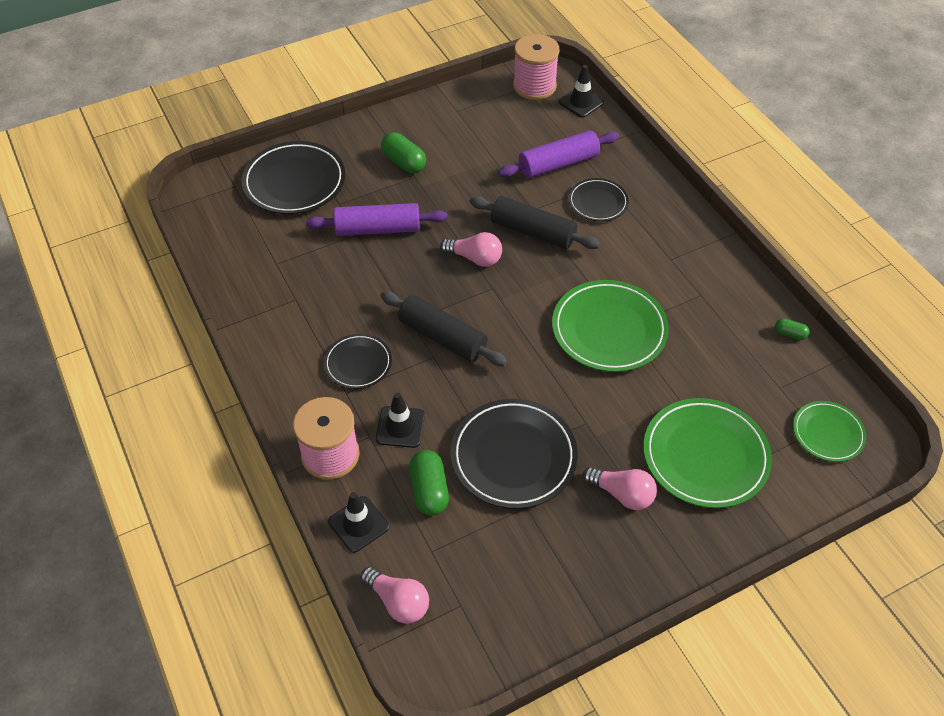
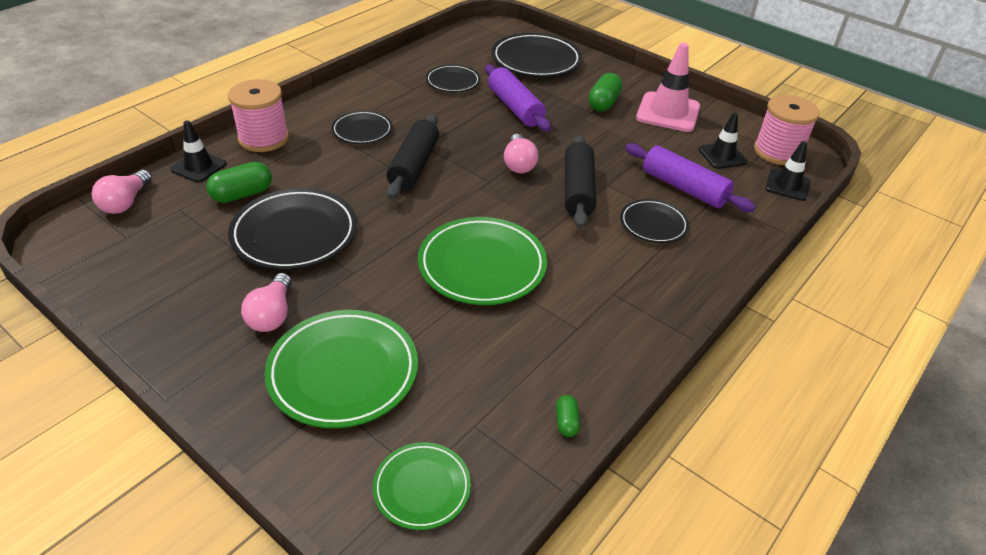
camera: 65 degrees right, 10 degrees down
(300, 262) = (453, 81): none -> black plate
(400, 427) = (304, 165): black traffic cone -> black traffic cone (722, 156)
(442, 126) = (668, 112): none -> pink traffic cone

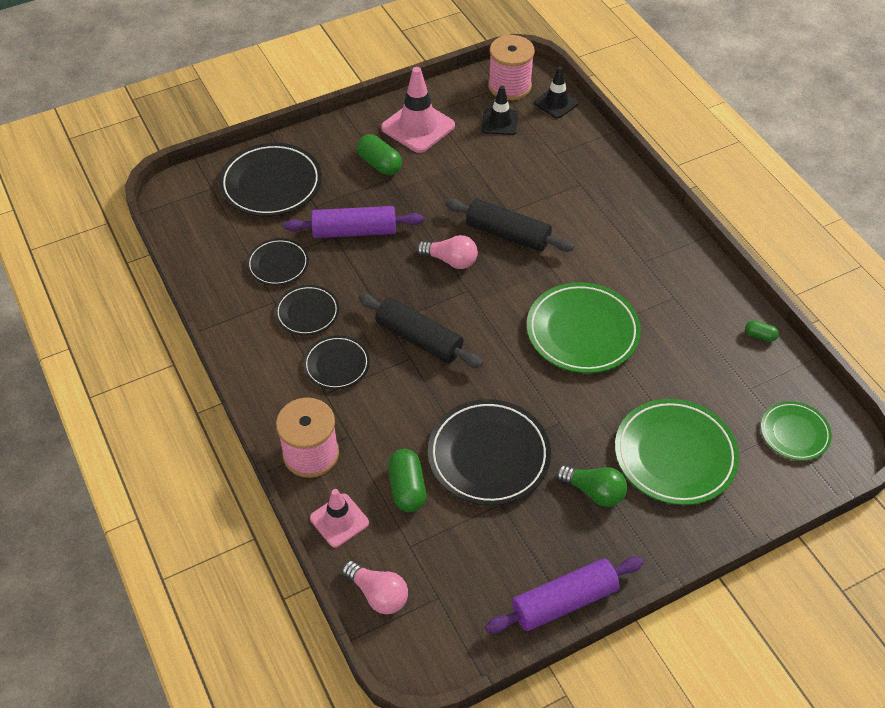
camera: 65 degrees left, 10 degrees up
(199, 167) = (339, 520): black traffic cone -> pink traffic cone
(272, 315) = (594, 491): pink light bulb -> green light bulb
(653, 224) = (572, 204): black plate -> black plate (307, 312)
(684, 188) = (533, 165): purple rolling pin -> purple rolling pin (564, 601)

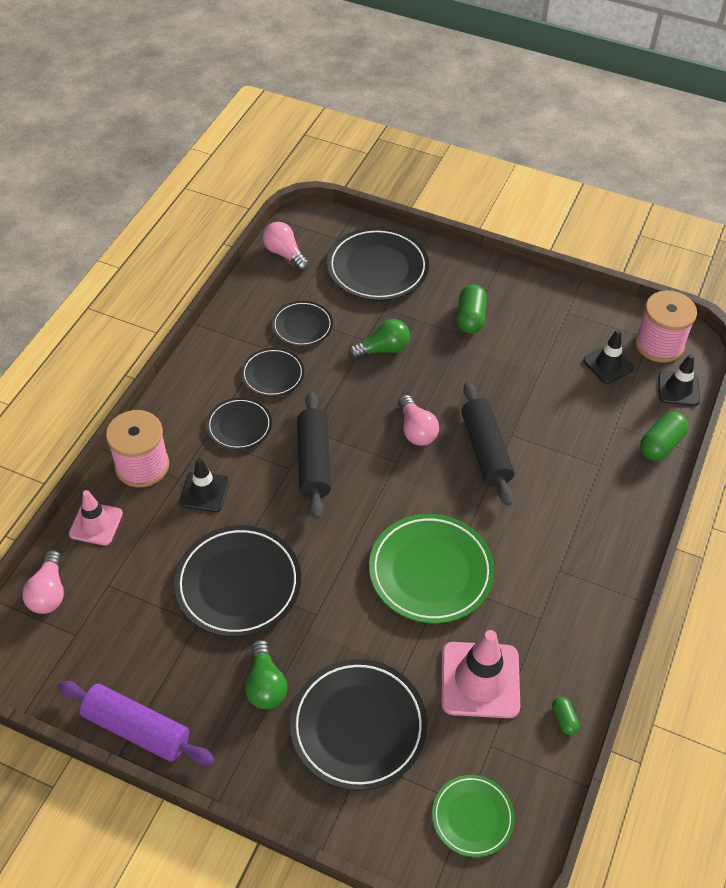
camera: 50 degrees right, 0 degrees up
(189, 229) = (284, 254): none -> pink light bulb
(354, 231) = (383, 349): purple rolling pin -> green light bulb
(379, 426) = (204, 492): none -> black traffic cone
(407, 488) = (160, 548): green capsule -> green capsule (660, 444)
(418, 127) = (539, 315): pink traffic cone -> pink traffic cone (480, 680)
(675, 455) = (358, 726): green plate -> black plate

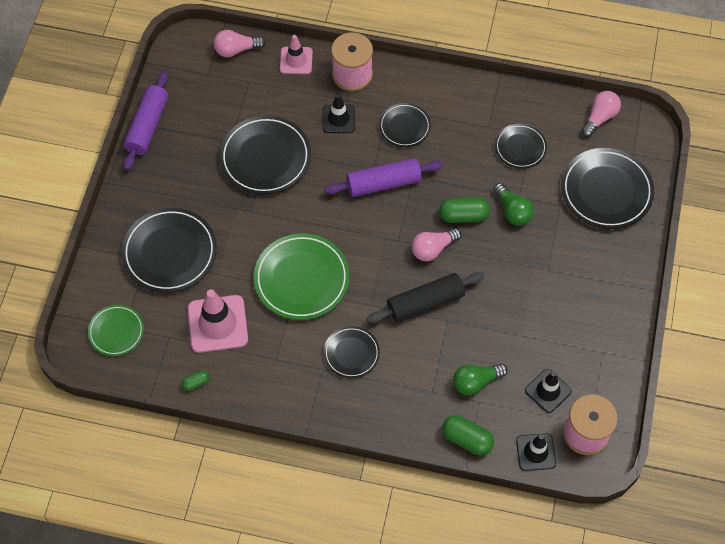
camera: 80 degrees right, 10 degrees up
(265, 684) = (191, 191): green light bulb -> green light bulb (476, 382)
(273, 375) = (462, 138): black plate -> black plate (351, 353)
(314, 461) = (383, 183): black rolling pin -> purple rolling pin
(470, 318) = (569, 273): green capsule -> green capsule (463, 216)

